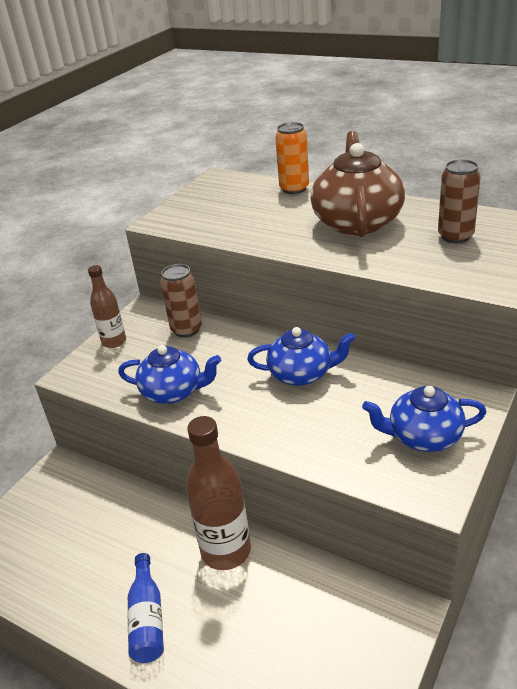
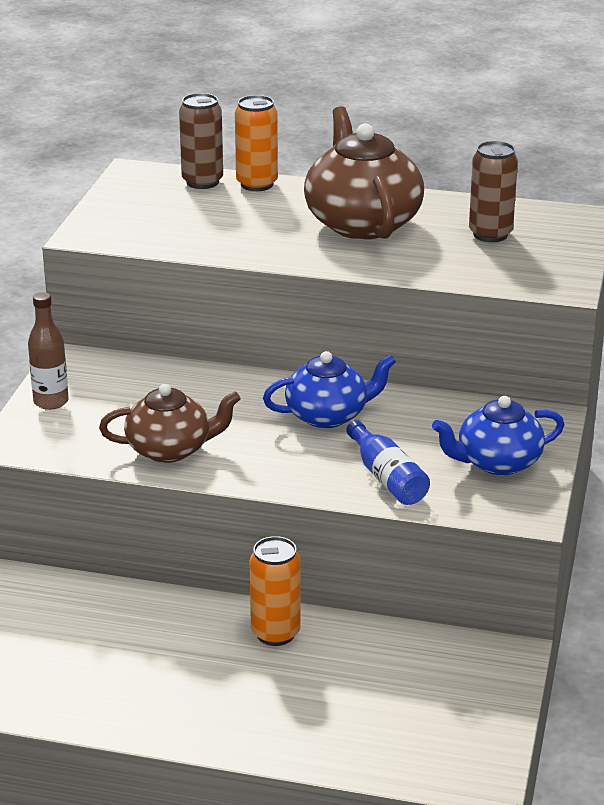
camera: 20 degrees left, 5 degrees down
(147, 618) = (209, 707): blue bottle -> blue bottle (387, 478)
(173, 392) = (170, 449): blue teapot -> brown teapot
(186, 329) = (148, 379): brown can -> brown can (202, 182)
(226, 551) = (275, 633): brown bottle -> orange can

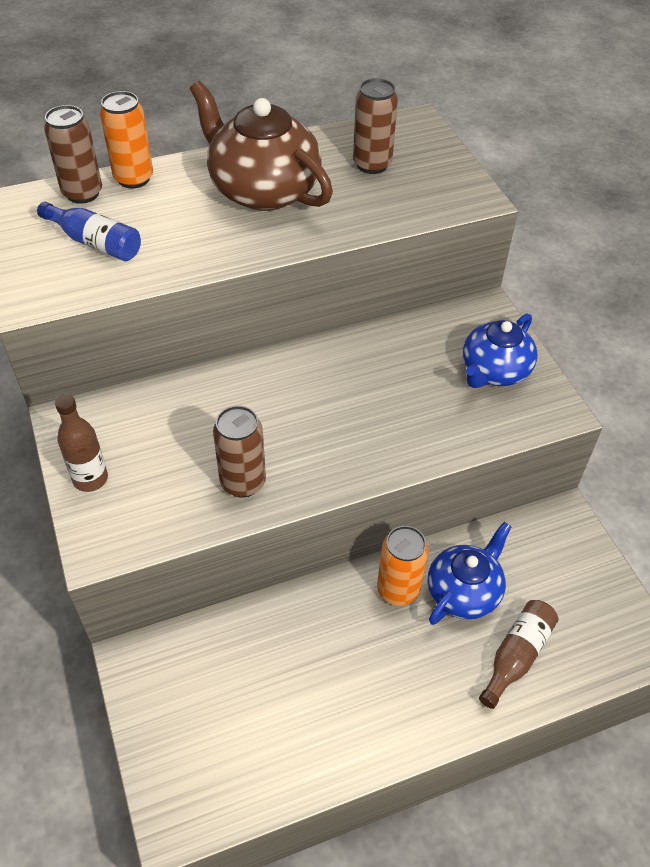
camera: 35 degrees left, 20 degrees up
(170, 449) = (243, 482): brown teapot -> brown can
(328, 415) = (334, 382): blue teapot -> blue teapot (464, 591)
(338, 726) = (516, 656): none -> brown bottle
(387, 478) = (434, 426): blue bottle -> blue bottle (95, 243)

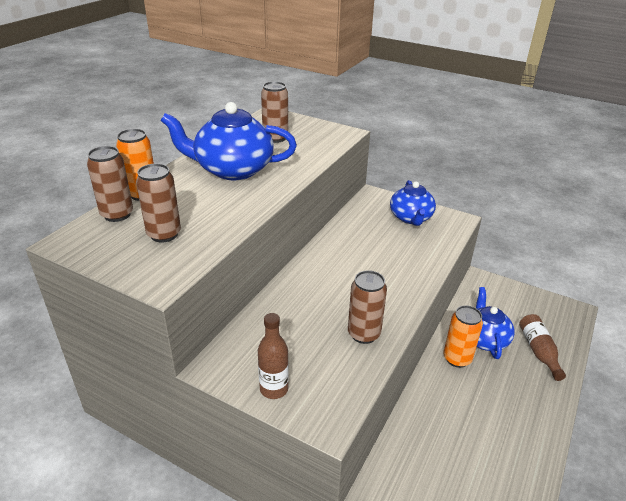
camera: 40 degrees left, 15 degrees down
(95, 243) = (164, 234): blue bottle -> brown can
(263, 190) = (232, 169): brown teapot -> blue teapot

